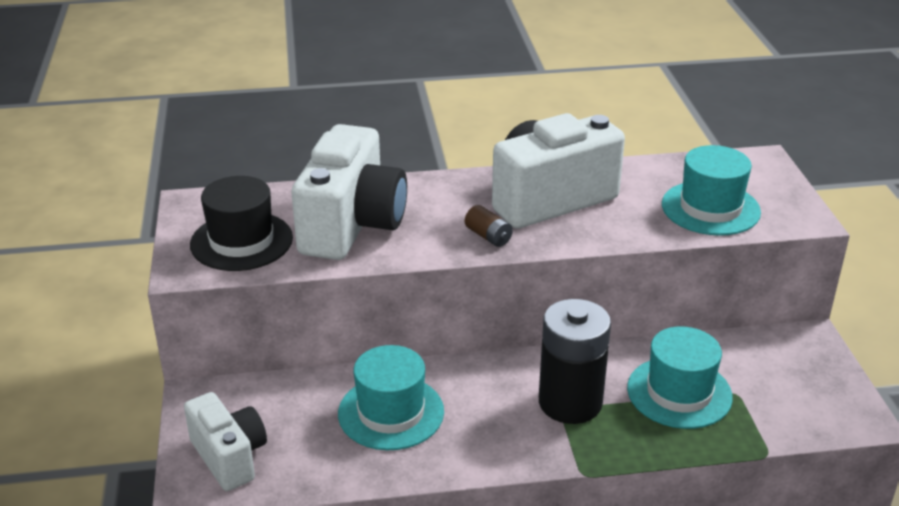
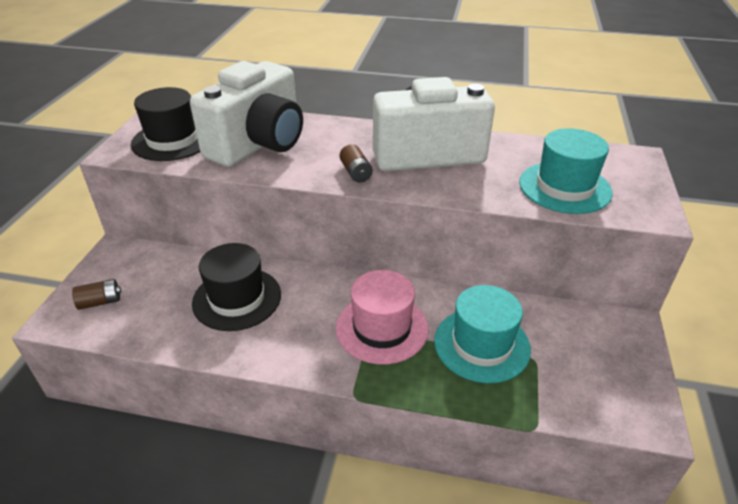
camera: 20 degrees right, 5 degrees up
(229, 457) = (100, 302): white camera -> brown battery
(391, 412) = (237, 298): turquoise hat -> black hat
(570, 402) = (382, 328): black battery -> pink hat

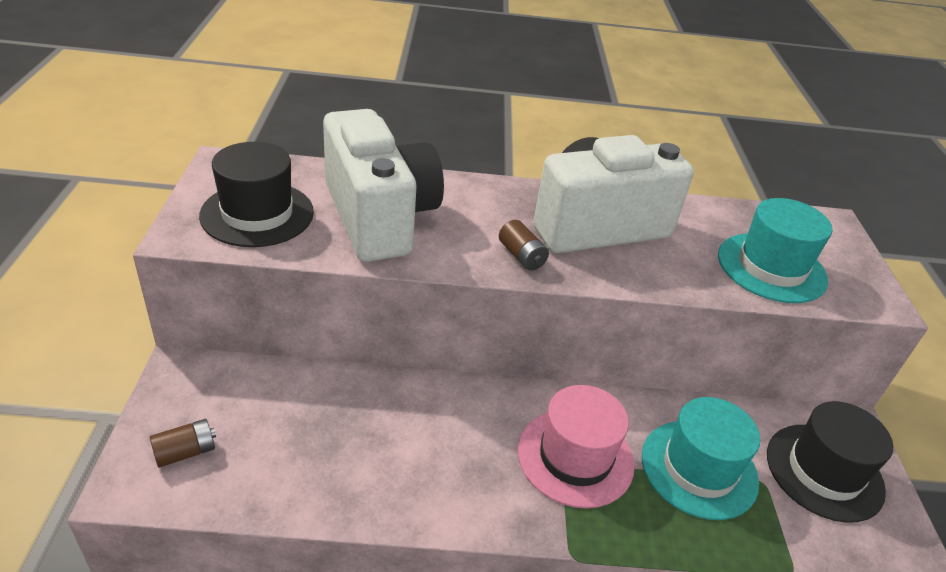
camera: 15 degrees left, 0 degrees up
(237, 298) = (377, 431): black hat -> black hat (824, 471)
(259, 144) = (379, 217): white camera -> white camera turned 45 degrees counterclockwise

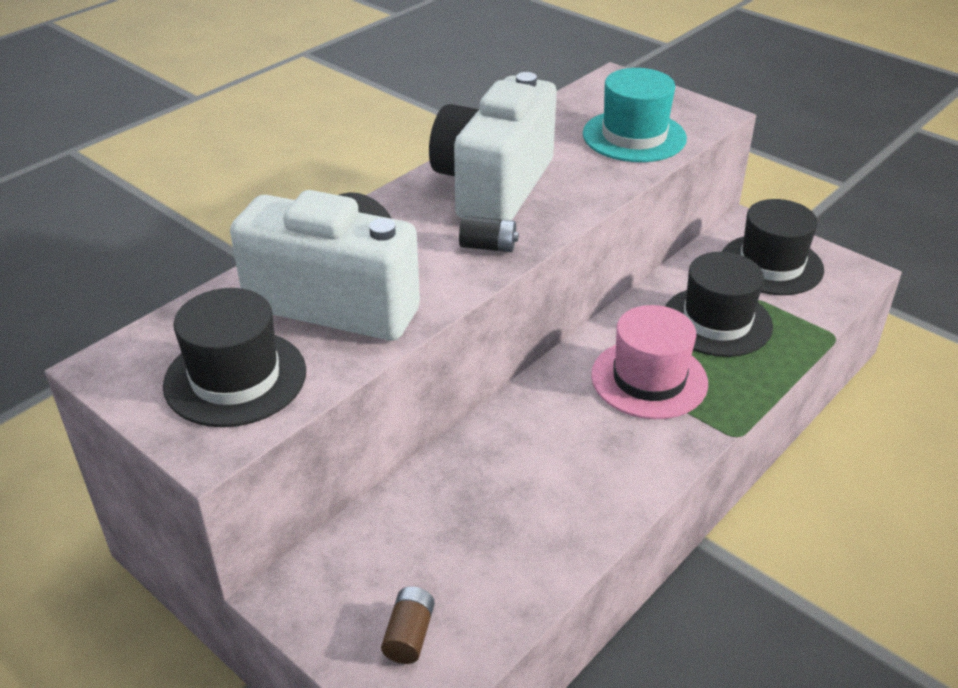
camera: 45 degrees left, 0 degrees up
(521, 256) = (488, 246): brown battery -> black battery
(699, 468) = (717, 321): turquoise hat -> black hat

